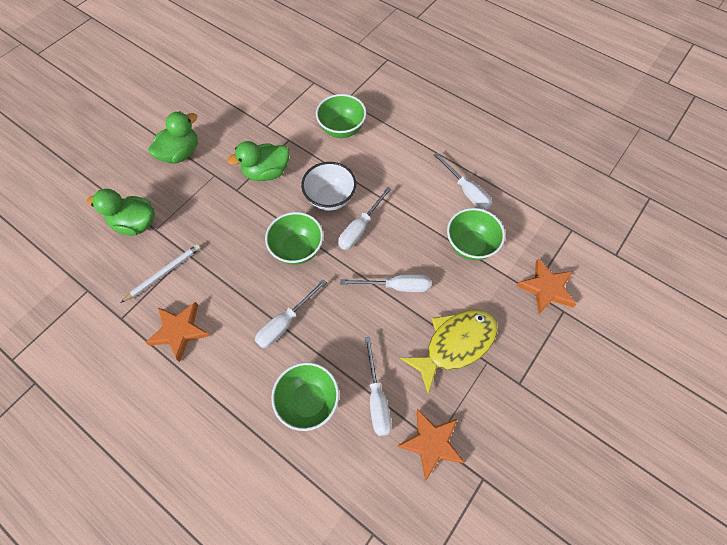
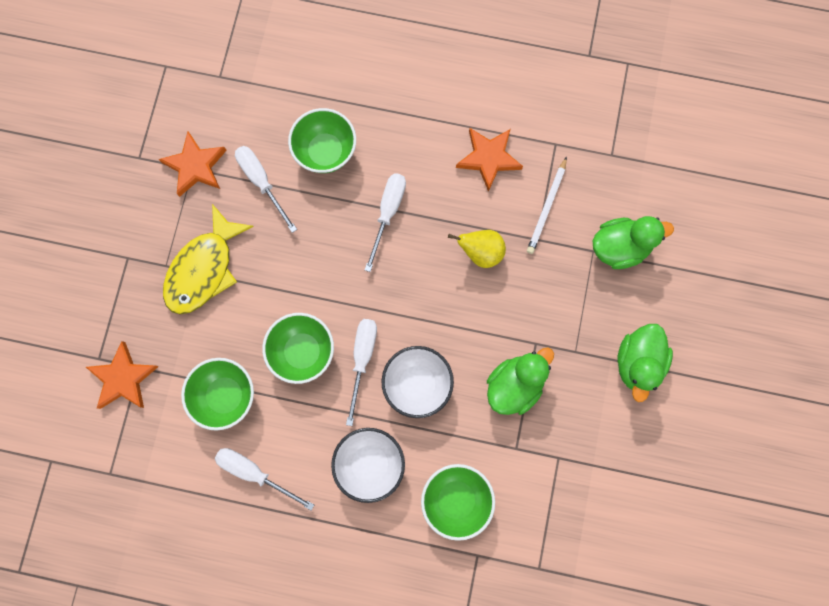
camera: 155 degrees right, 15 degrees up
(233, 262) = (480, 252): none -> yellow pear
(297, 249) = (420, 300): green bowl -> green bowl (302, 351)
(386, 167) = (370, 464): none -> white bowl
(396, 286) = (290, 305): white screwdriver -> none

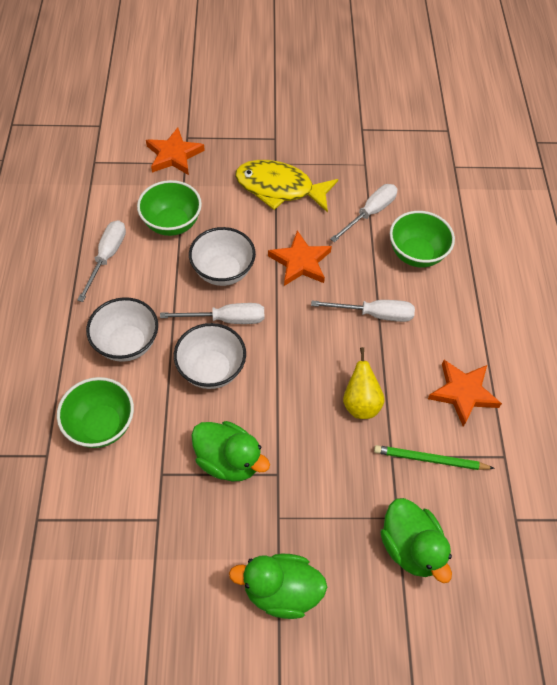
camera: 75 degrees right, 20 degrees down
(195, 166) = (368, 166): orange star -> orange star (300, 262)
(302, 351) = (223, 271): green bowl -> white bowl
(547, 207) = (430, 459): white pencil -> green pencil

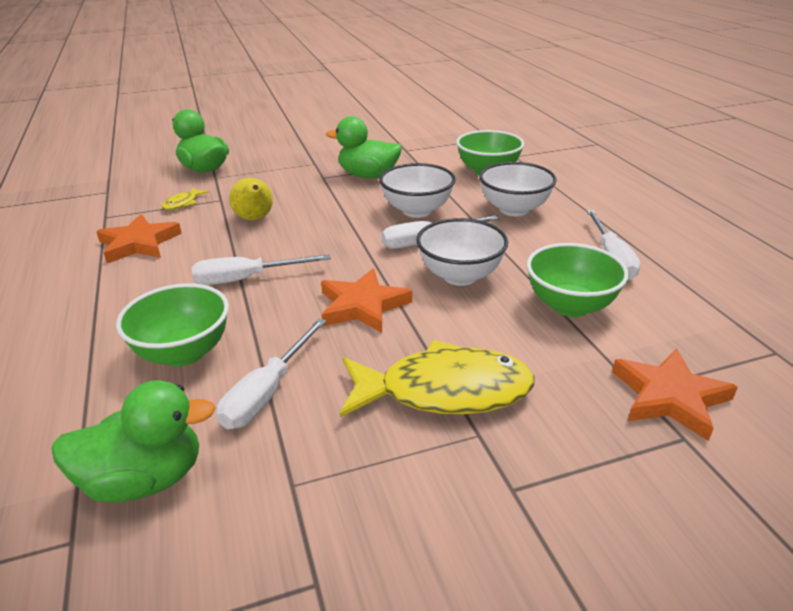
camera: 165 degrees right, 25 degrees down
(281, 590) = (301, 144): green duck -> green duck (145, 479)
(430, 459) = (183, 203): green pencil -> yellow fish

